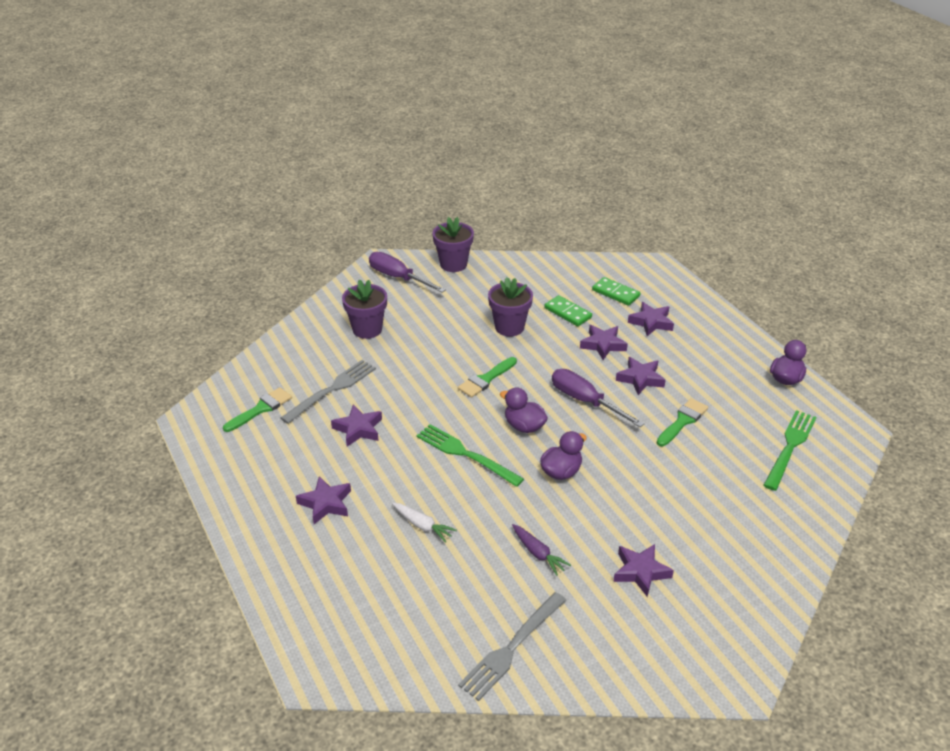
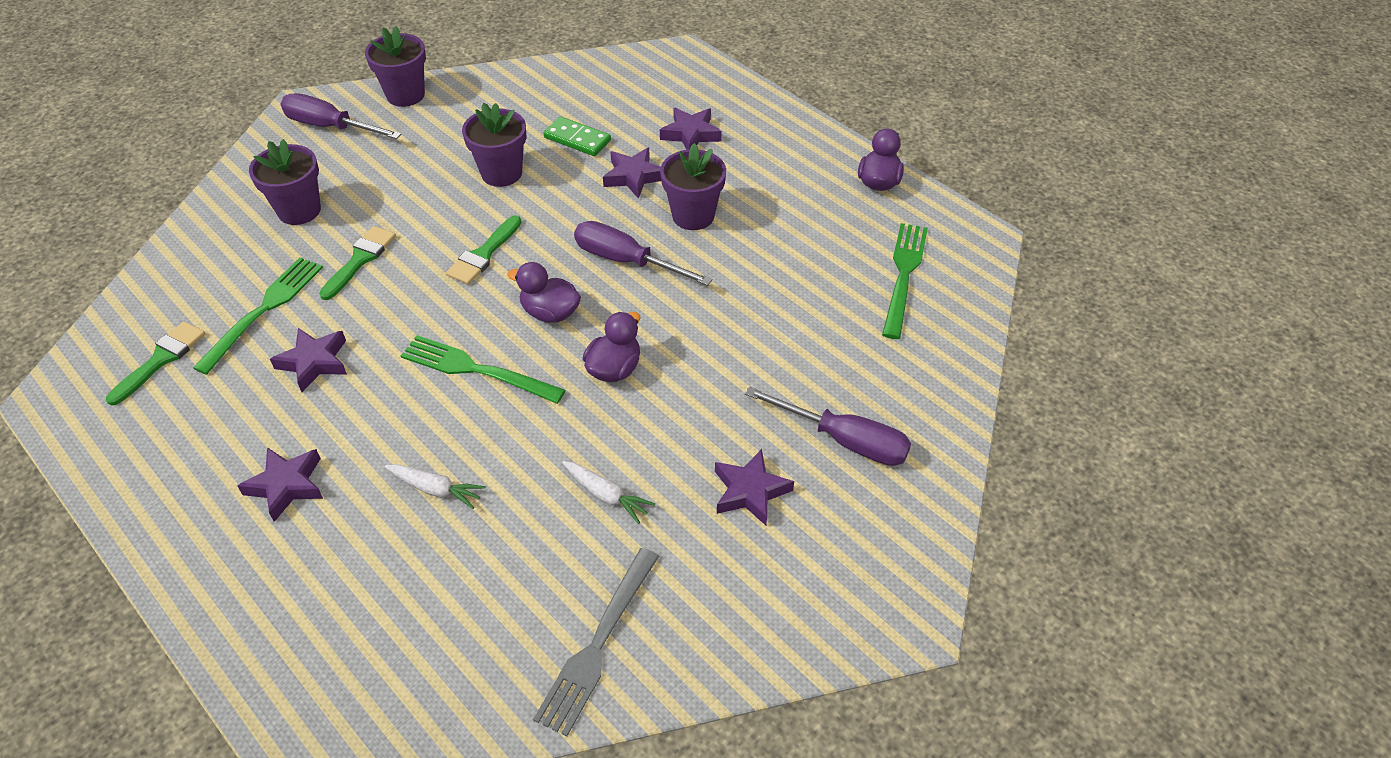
camera: 15 degrees left, 10 degrees up
(332, 389) = (264, 310): grey fork -> green fork
(538, 553) = (606, 495): purple carrot -> white carrot
(615, 293) = (636, 101): green domino -> none
(640, 379) = (693, 216): purple star -> purple flower pot
(682, 421) = (760, 265): green brush -> green brush (360, 259)
(718, 552) = (844, 440): none -> purple screwdriver

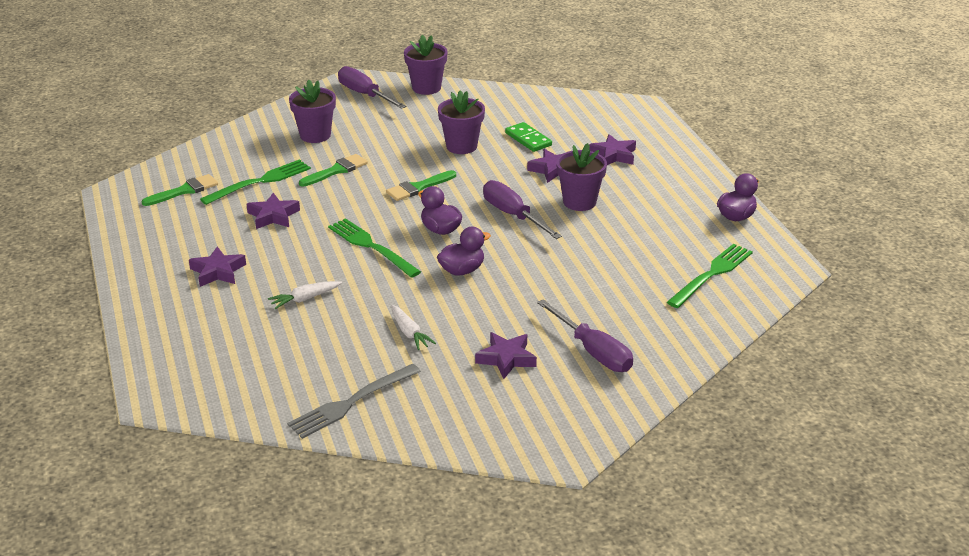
camera: 25 degrees right, 15 degrees down
(436, 489) = (305, 299): white carrot -> white carrot turned 105 degrees clockwise

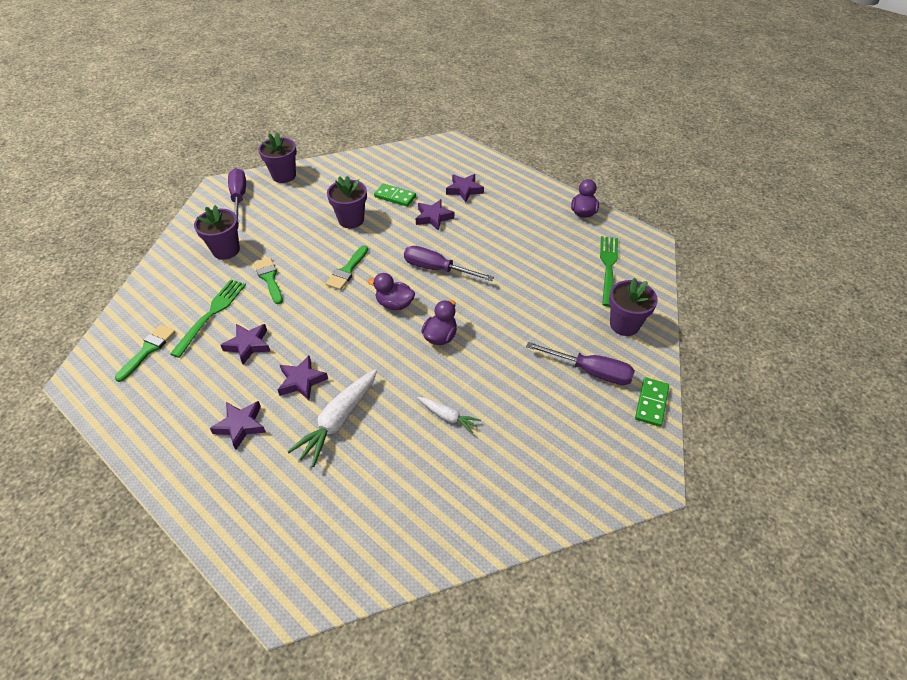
camera: 30 degrees left, 15 degrees up
(305, 299) = (338, 421): white carrot -> white carrot, size x1.77
(336, 170) = (269, 278): green brush -> green brush turned 45 degrees counterclockwise
(351, 403) = (458, 514): grey fork -> none
(364, 94) = (239, 197): purple screwdriver -> purple screwdriver turned 60 degrees clockwise
(371, 246) = (353, 343): green fork -> none
(506, 358) = (538, 407): purple star -> purple star (302, 381)
(579, 202) = (474, 239): purple flower pot -> purple flower pot (624, 324)
(633, 399) = (651, 403): none -> green domino

